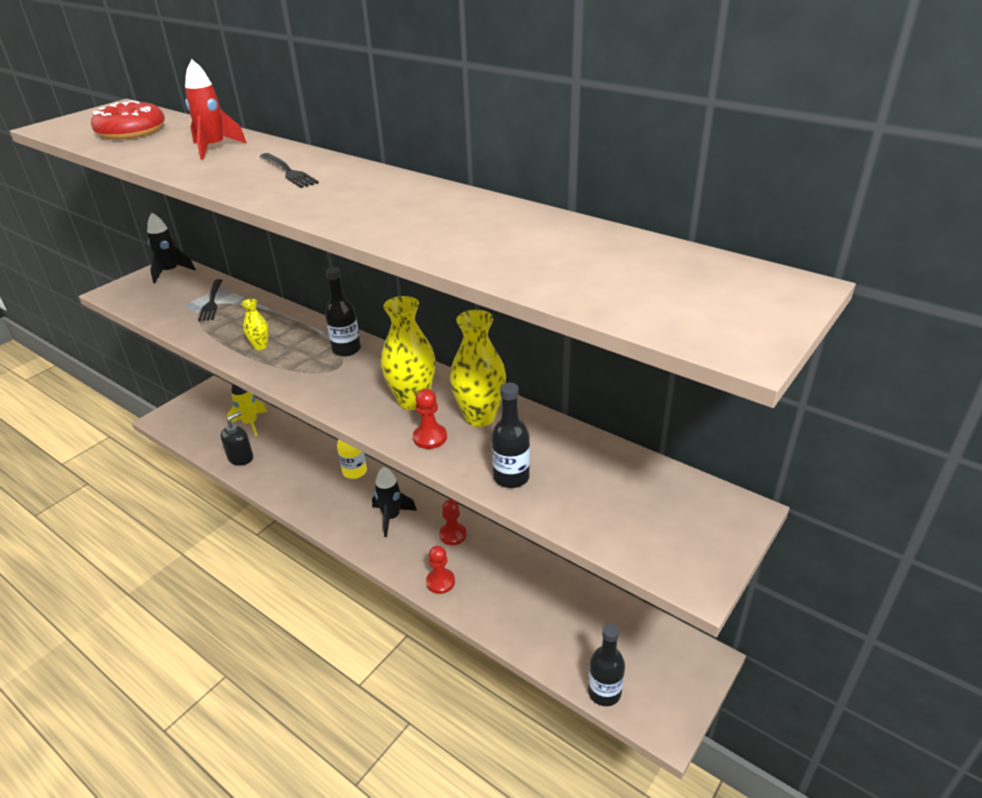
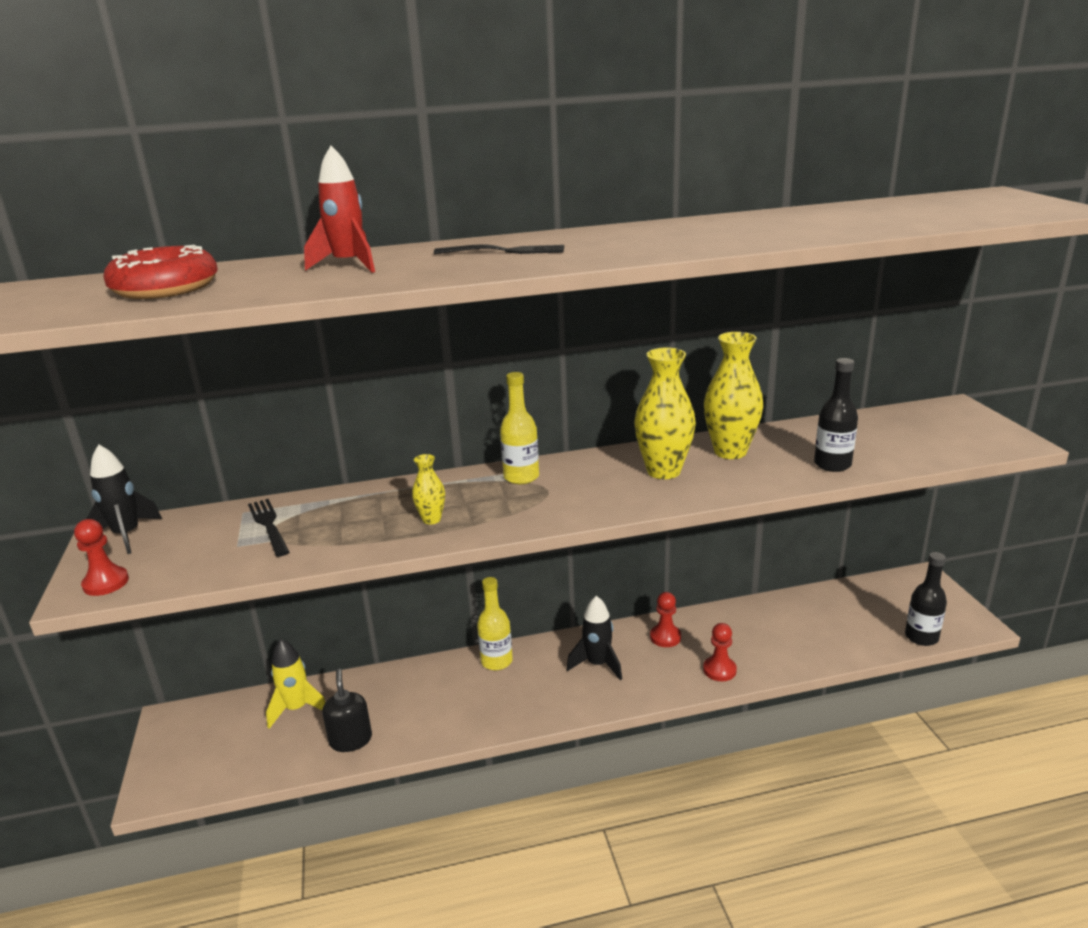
camera: 50 degrees left, 10 degrees down
(211, 302) = (269, 525): black fork -> black fork turned 150 degrees counterclockwise
(346, 349) = (521, 477): black bottle -> yellow bottle
(430, 437) = (733, 480): red pawn -> red pawn (106, 583)

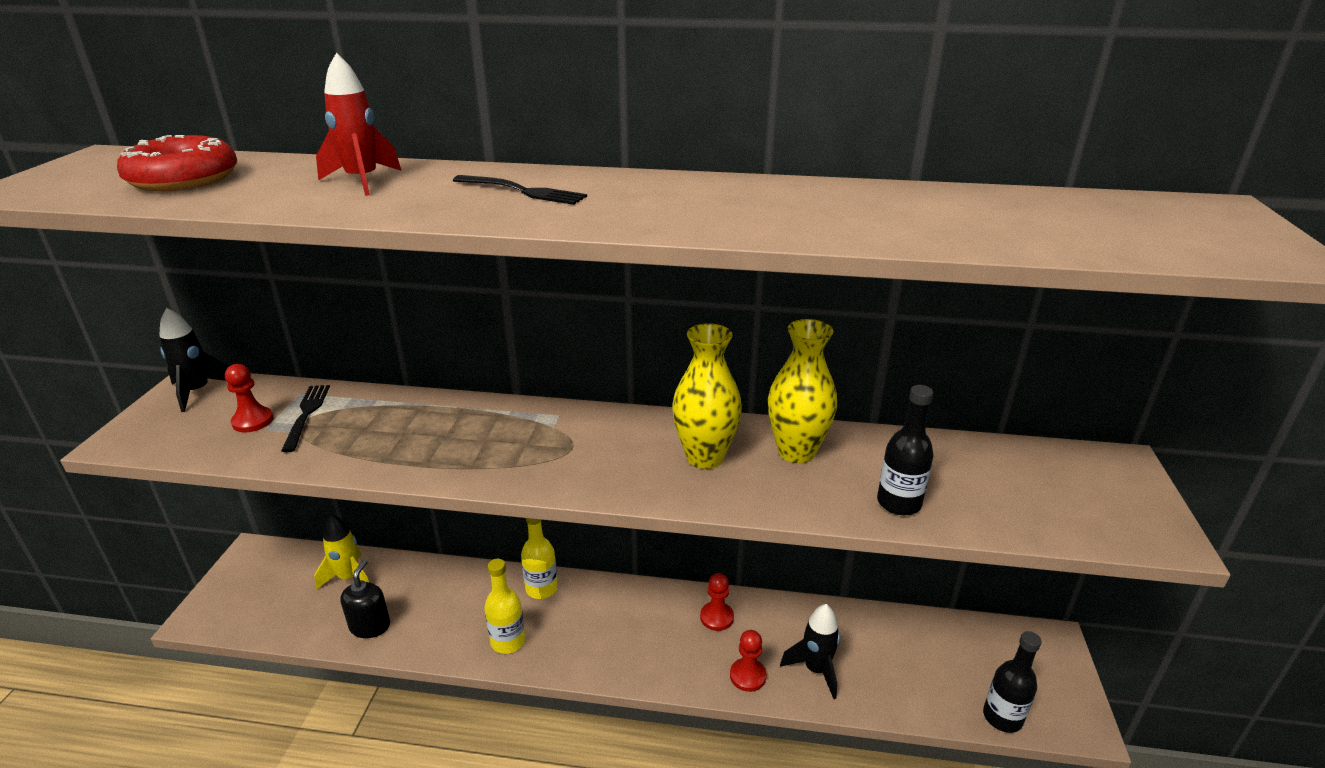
camera: 20 degrees right, 5 degrees up
(106, 583) = (141, 437): red pawn -> red pawn (253, 421)
(431, 519) = (440, 450): yellow vase -> none
(521, 477) = (561, 423): yellow bottle -> yellow bottle (508, 641)
(597, 664) = (631, 625): black rocket -> black rocket (815, 669)

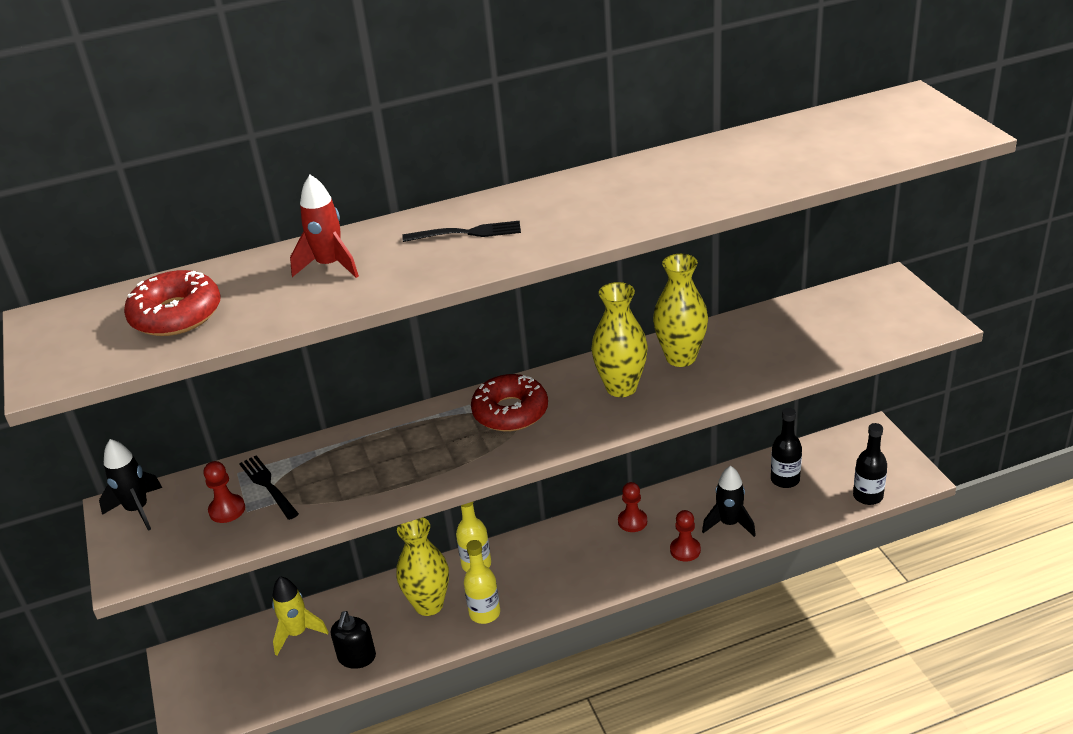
camera: 25 degrees left, 5 degrees up
(370, 626) = (357, 657): black soap dispenser -> black soap dispenser turned 150 degrees counterclockwise
(470, 607) = (429, 605): none -> yellow vase
(574, 436) = (510, 412): none -> red donut
(898, 503) = (774, 366): black bottle -> black bottle (785, 479)

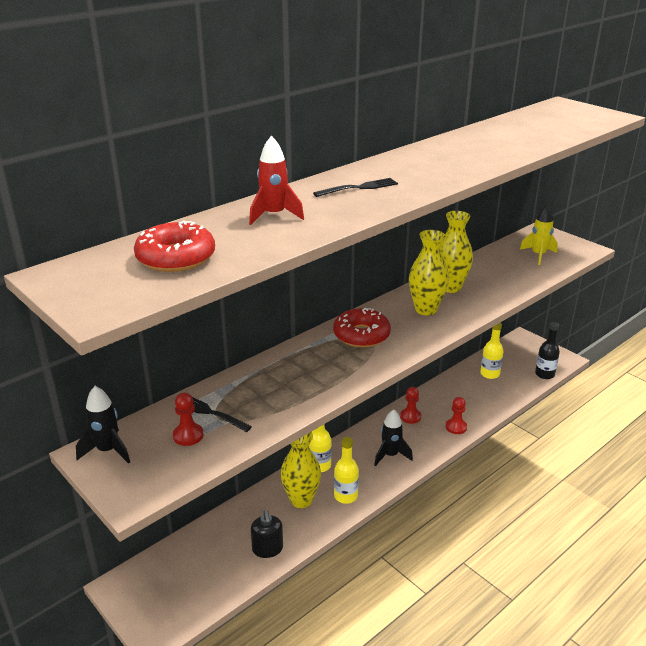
camera: 25 degrees left, 5 degrees down
(297, 633) = (209, 543): yellow rocket -> yellow rocket (538, 255)
(729, 523) = (473, 406): black rocket -> black rocket (390, 455)
(785, 479) = (490, 374): black bottle -> yellow bottle

